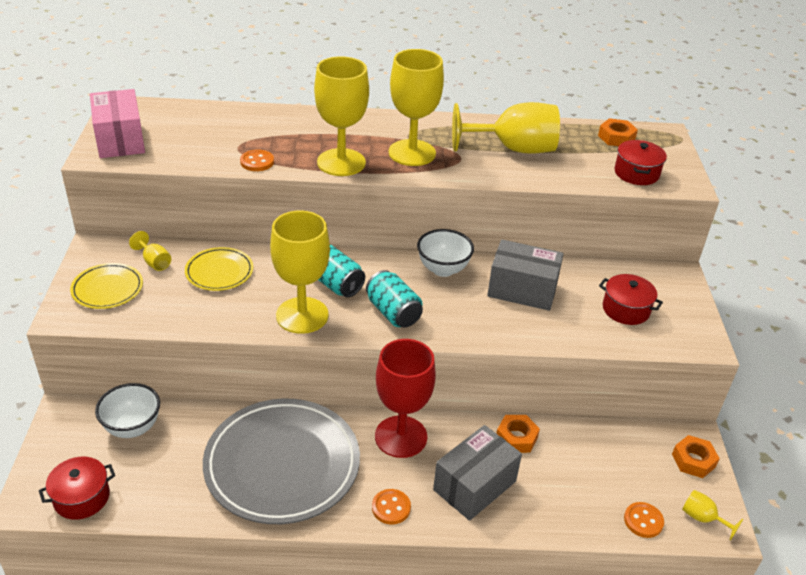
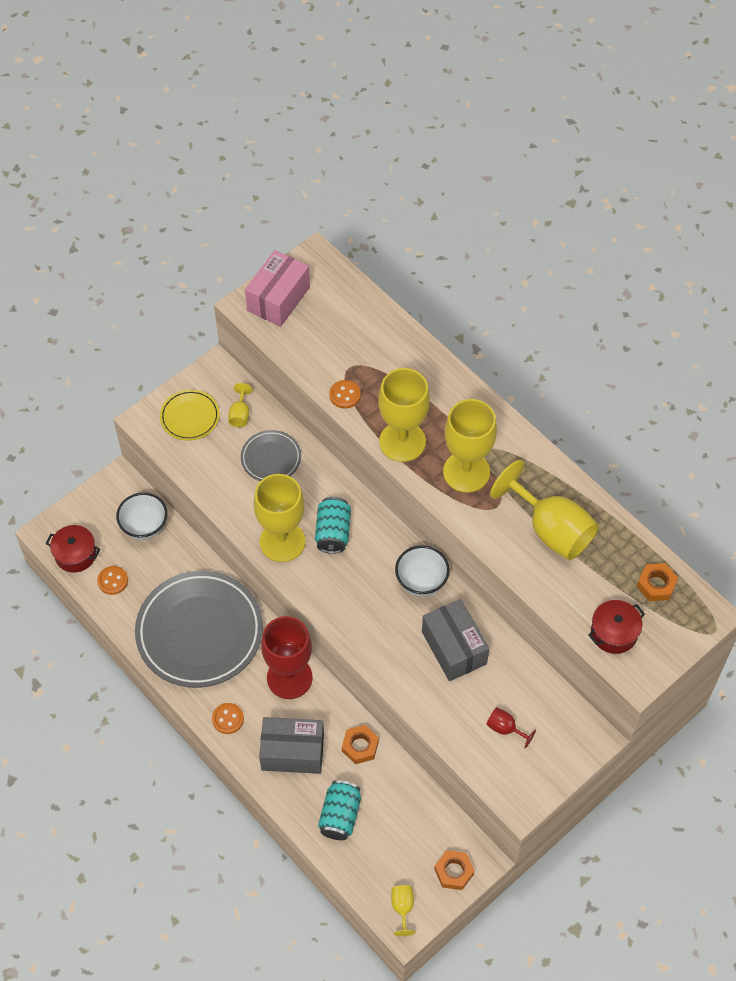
camera: 50 degrees right, 20 degrees up
(219, 272) = (271, 458): yellow plate -> grey plate
(393, 312) = (342, 590): turquoise can -> turquoise can (340, 816)
(626, 309) = (505, 729): red pot -> red goblet
(643, 521) = (363, 872): orange button -> orange button (113, 581)

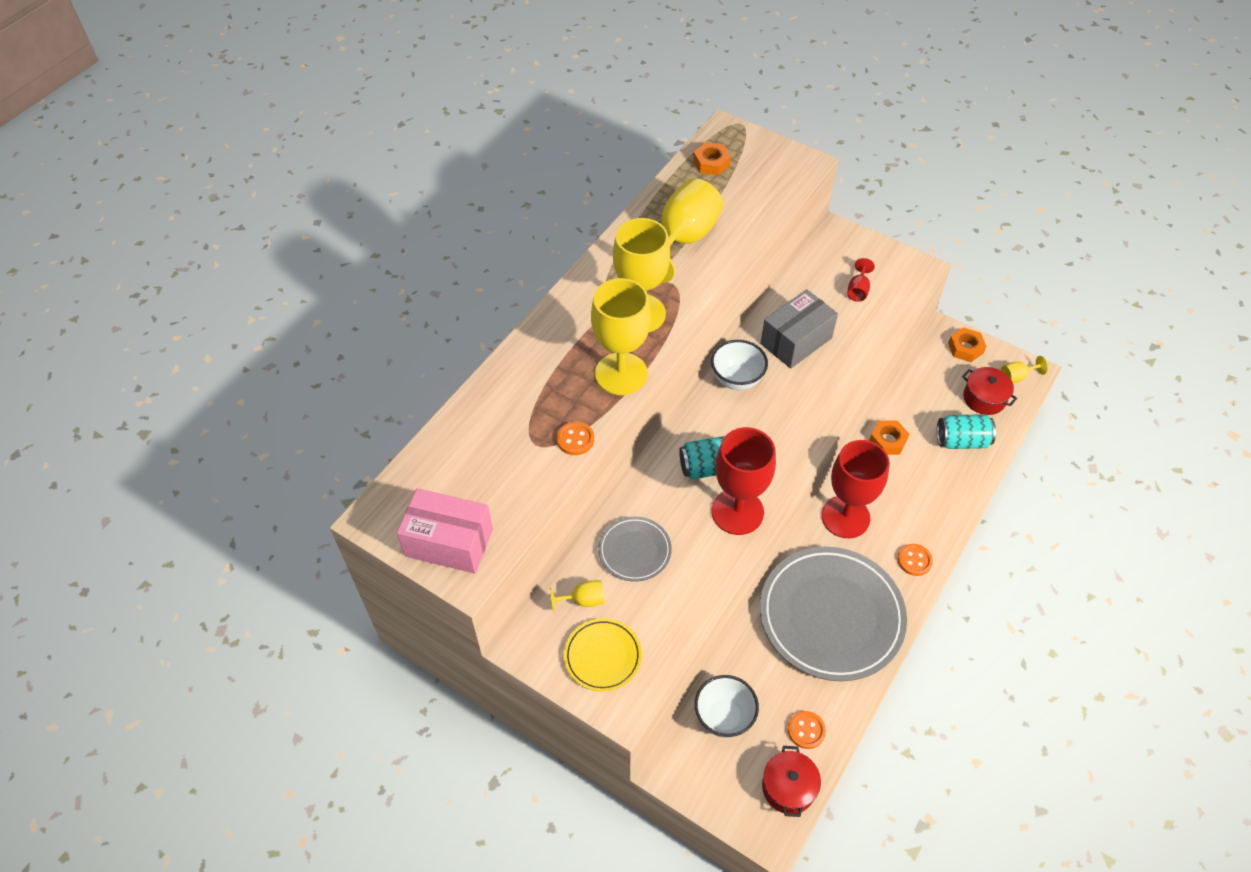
camera: 105 degrees left, 5 degrees down
(282, 541) = (737, 512): yellow goblet -> red goblet
(292, 752) = (920, 494): grey box -> none
(614, 633) = (772, 183): red pot -> red pot (984, 398)

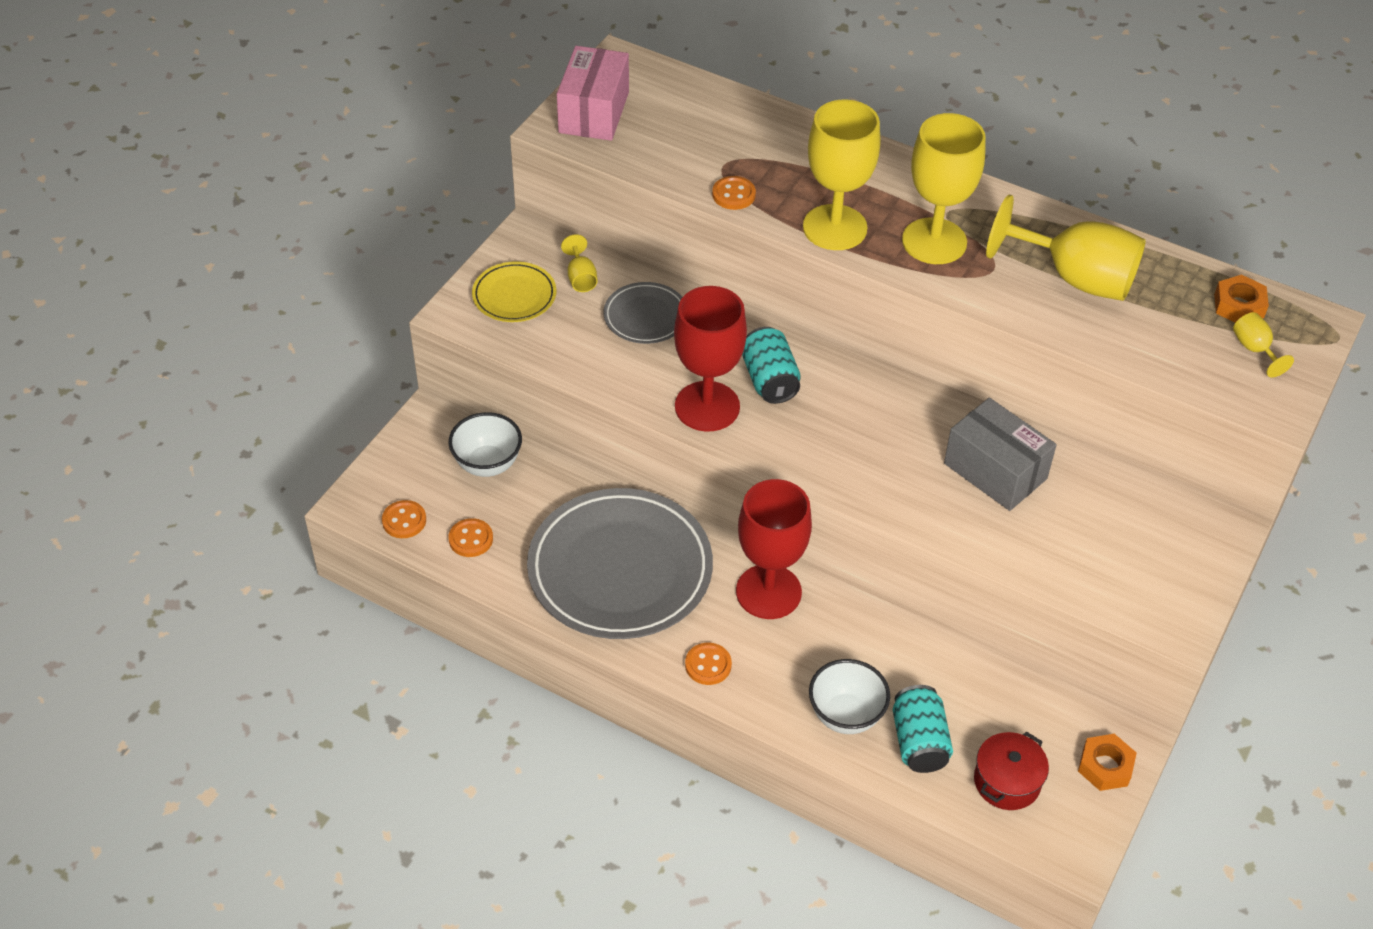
camera: 85 degrees right, 5 degrees down
(736, 380) = (913, 407): white bowl -> white bowl (845, 716)
(788, 787) = (404, 521): red pot -> orange button
(858, 290) = (1111, 547): red goblet -> none
(888, 441) = (903, 649): orange nut -> none
(1016, 377) = (1061, 833): yellow goblet -> yellow goblet (1254, 349)

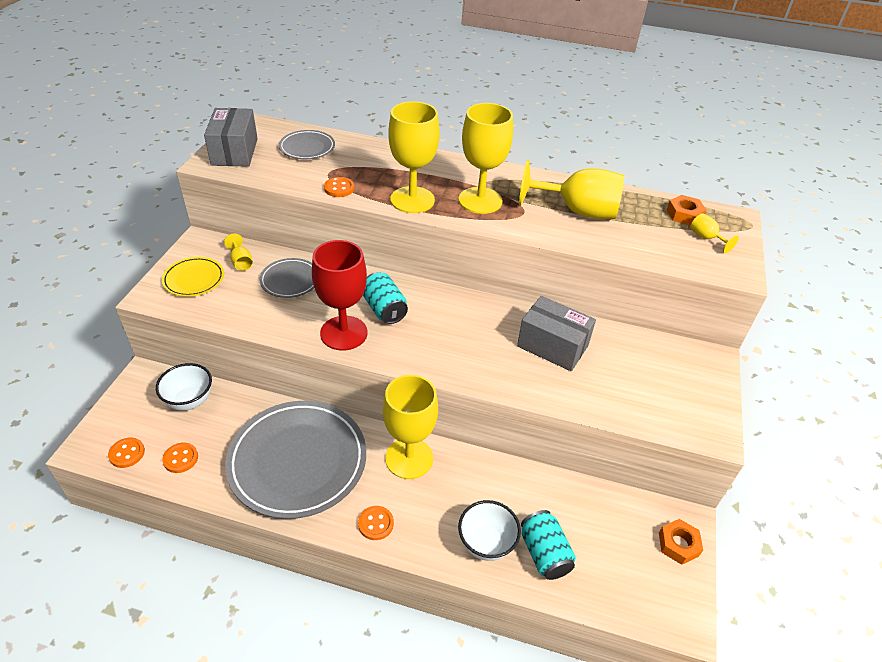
camera: 15 degrees left, 5 degrees down
(593, 112) = (234, 152): pink box -> grey box
(699, 117) = (307, 148): none -> grey plate
(768, 592) = (409, 458): red goblet -> yellow goblet
(1007, 781) = (616, 572): red pot -> none

